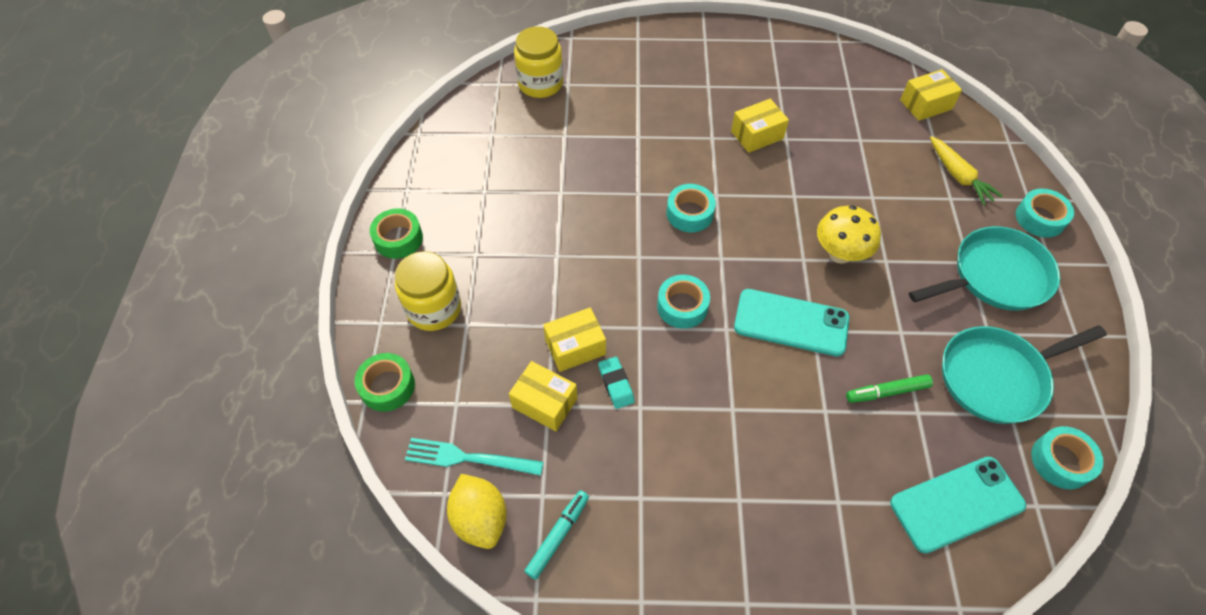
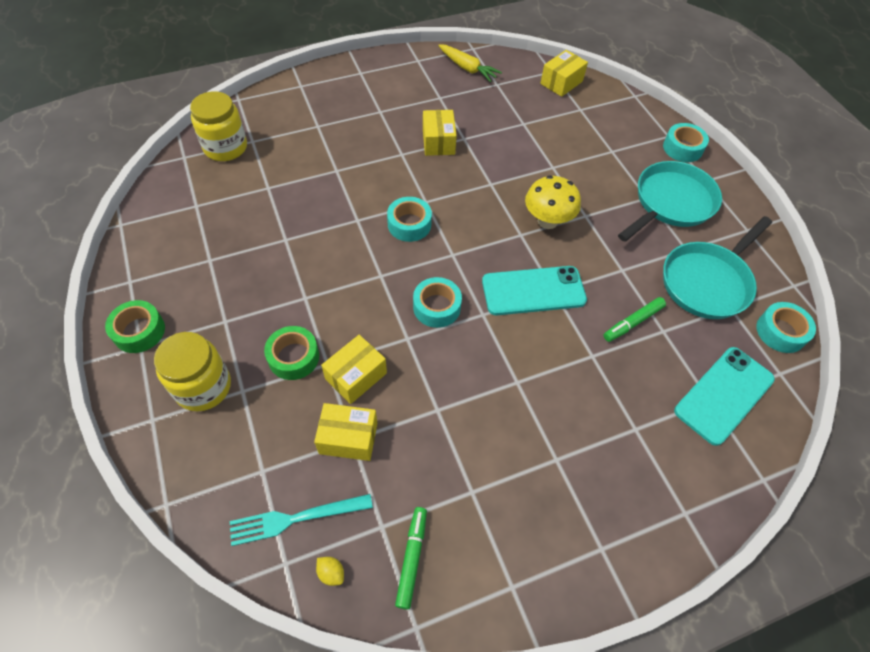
camera: 25 degrees left, 0 degrees up
(387, 386) = (184, 479): green tape -> green tape (293, 357)
(480, 519) = (331, 573): yellow lemon -> yellow lemon, size x0.43
(558, 536) = (411, 558): turquoise marker -> green marker
(616, 384) = (407, 397): turquoise eraser -> none
(757, 135) = (438, 142): yellow box -> yellow box turned 45 degrees counterclockwise
(958, 176) = (610, 132): yellow carrot -> yellow carrot (467, 68)

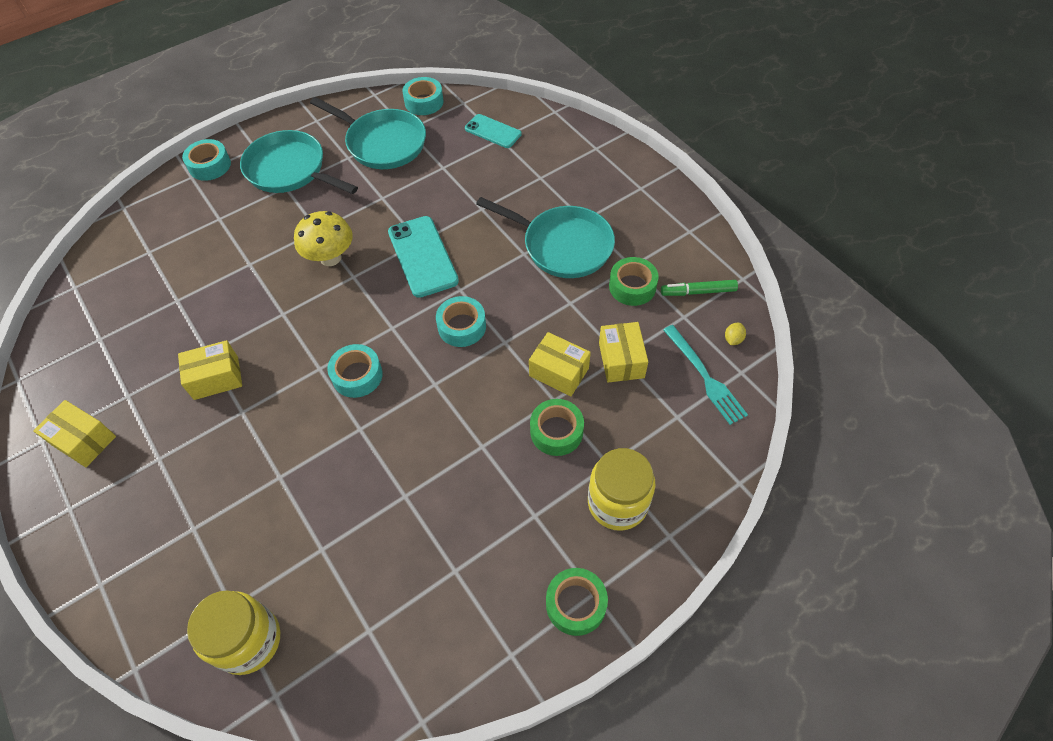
camera: 100 degrees left, 0 degrees up
(441, 482) = (632, 286): none -> green tape
(467, 68) = (64, 377): yellow carrot -> none
(520, 424) = (562, 245): none -> turquoise pan
(561, 82) = (97, 275): yellow box -> yellow box (84, 440)
(633, 322) = (439, 186): green marker -> none
(724, 395) = (493, 131): turquoise phone -> turquoise phone, size x0.64

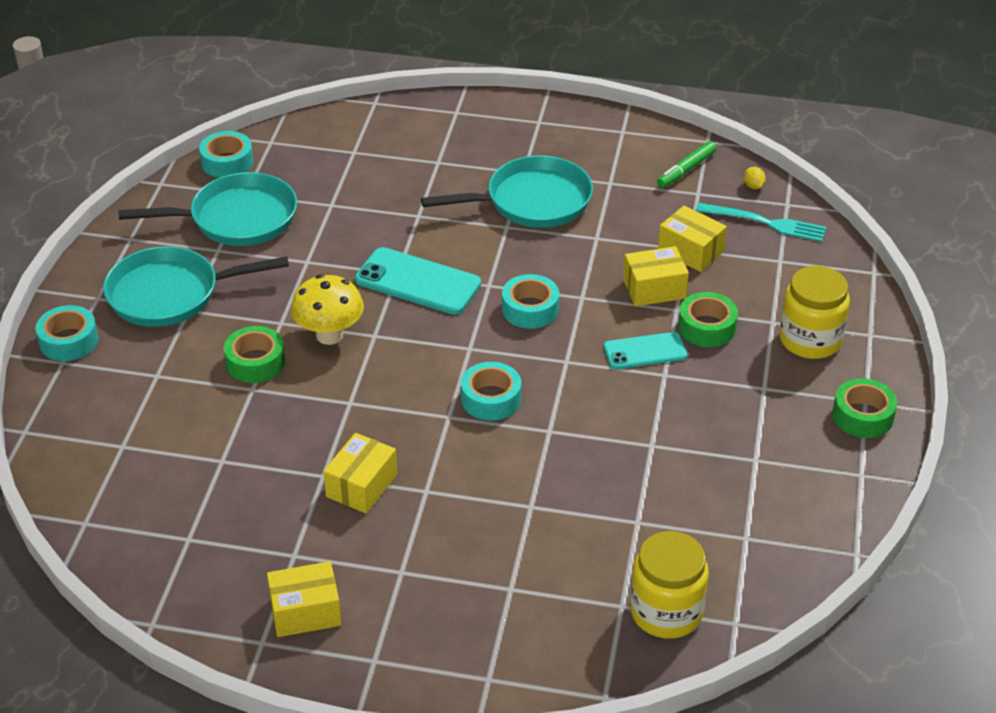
camera: 45 degrees left, 15 degrees down
(493, 131) = (337, 150): turquoise phone -> turquoise phone (645, 351)
(632, 286) = (630, 197): green tape -> green tape (255, 362)

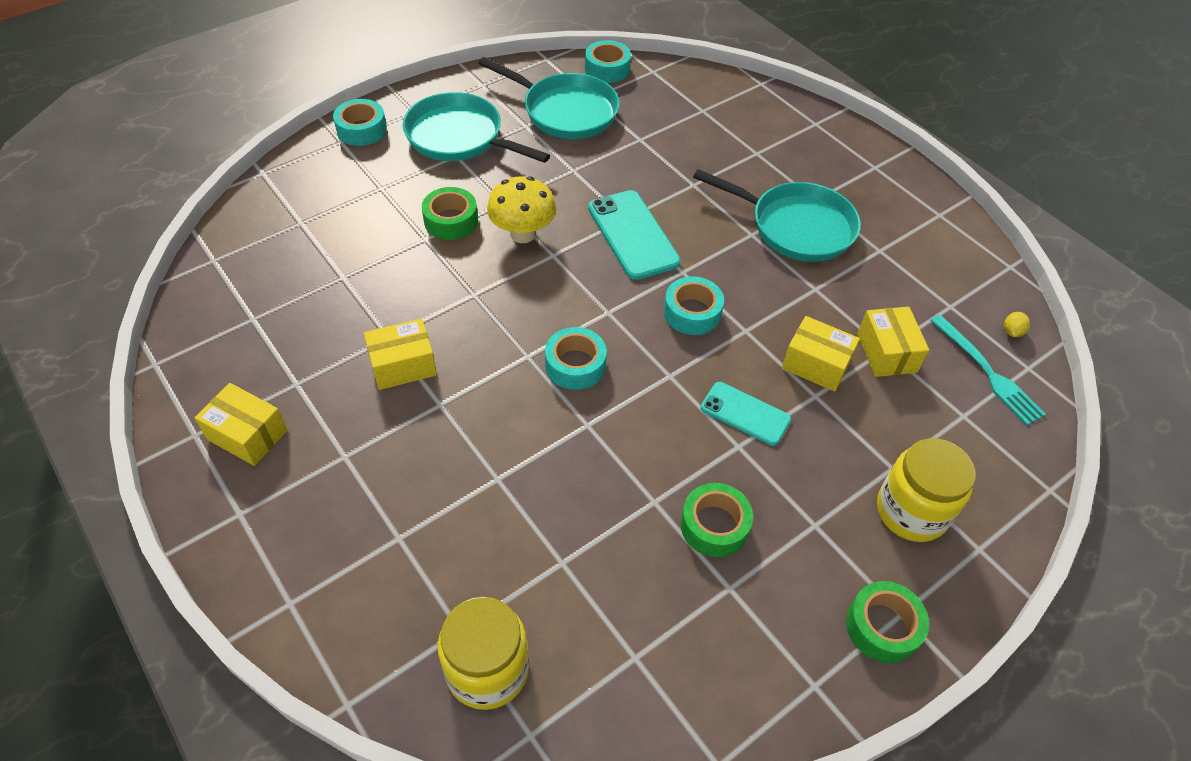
camera: 40 degrees right, 10 degrees up
(686, 170) = (962, 280): green marker -> none
(707, 327) = (824, 431): green tape -> green tape (714, 525)

